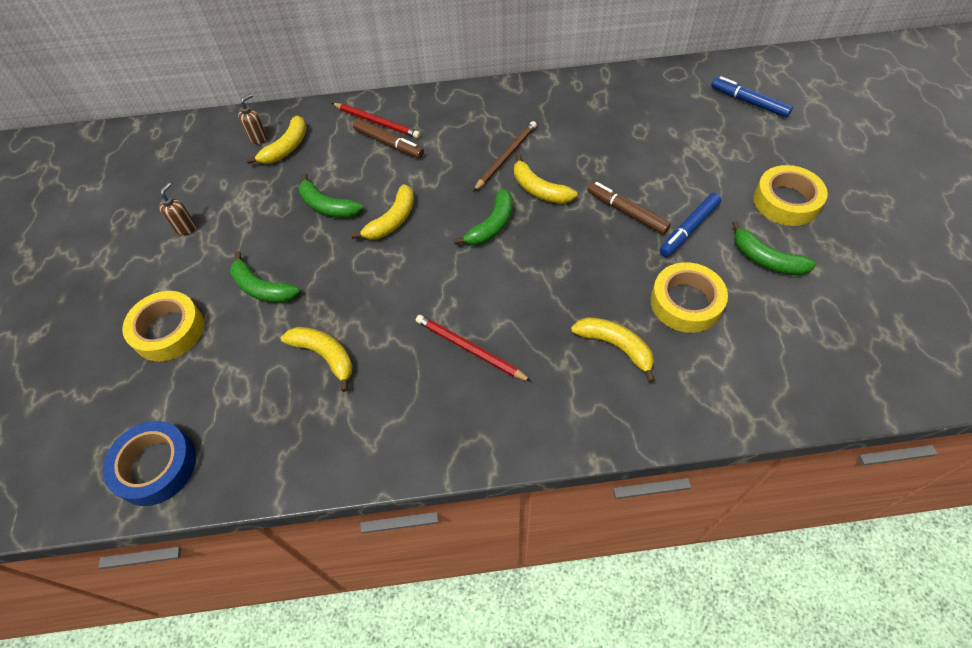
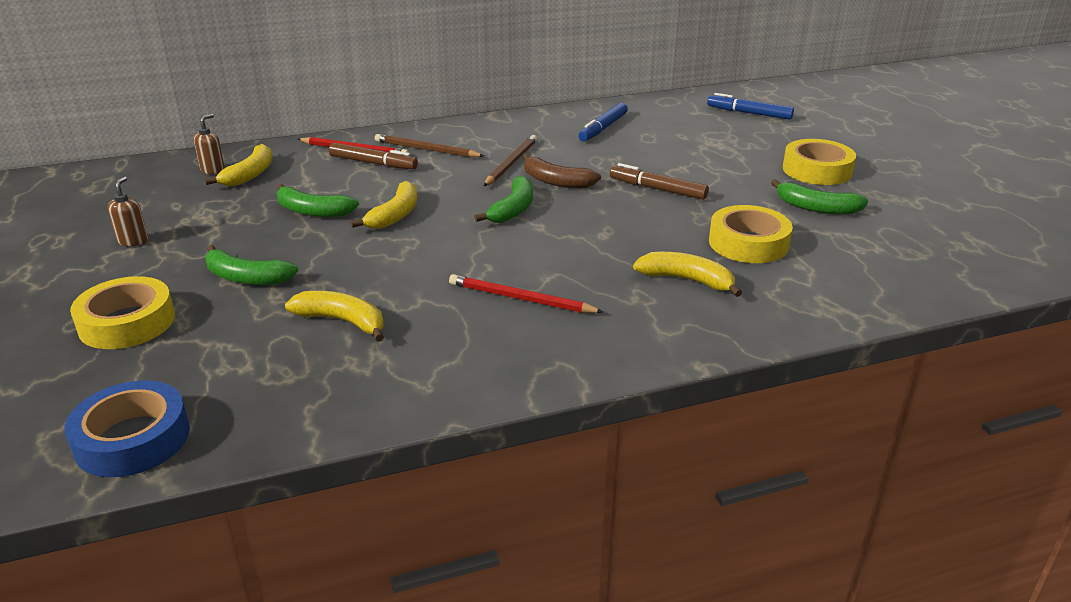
camera: 15 degrees left, 25 degrees down
(437, 128) = (426, 150): none -> brown pencil
(539, 189) = (556, 181): yellow banana -> brown banana
(689, 229) = (728, 195): blue marker -> blue marker (603, 128)

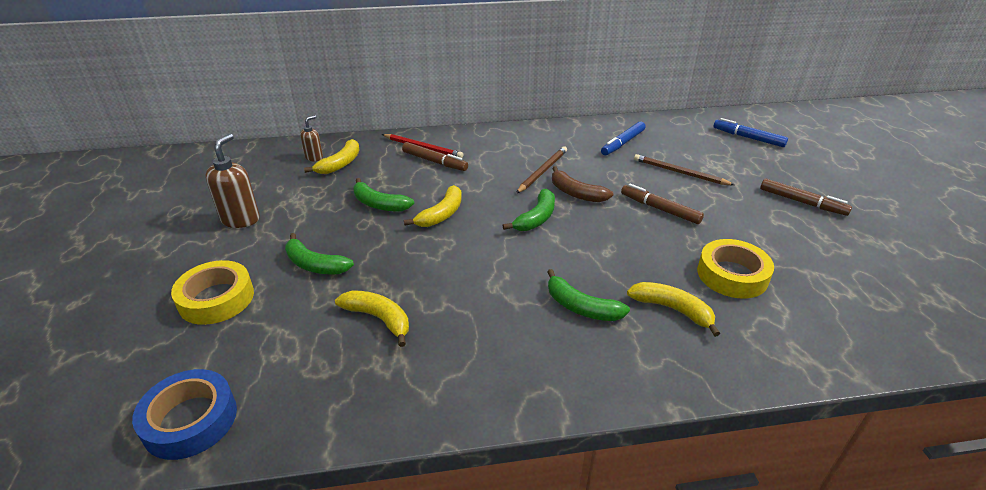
camera: 10 degrees right, 5 degrees up
(133, 241) = (241, 219): brown soap dispenser -> brown soap dispenser, size x1.73
(426, 150) = (478, 152): brown pencil -> brown pencil (679, 172)
(521, 299) = (527, 313): red pencil -> none
(816, 208) = (797, 243): green banana -> green banana (581, 307)
(817, 170) = (802, 202): yellow tape -> brown marker

